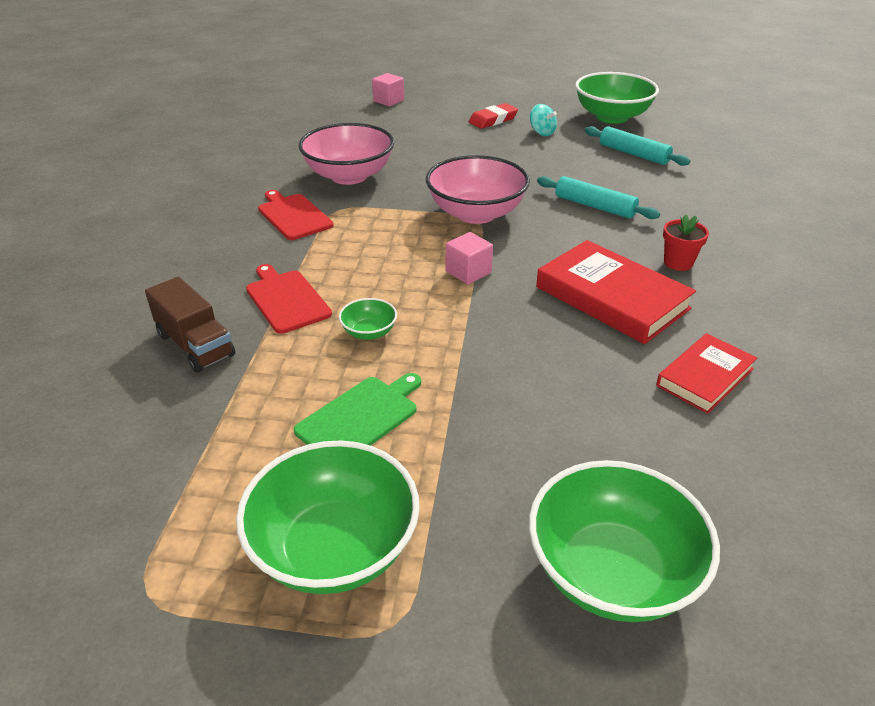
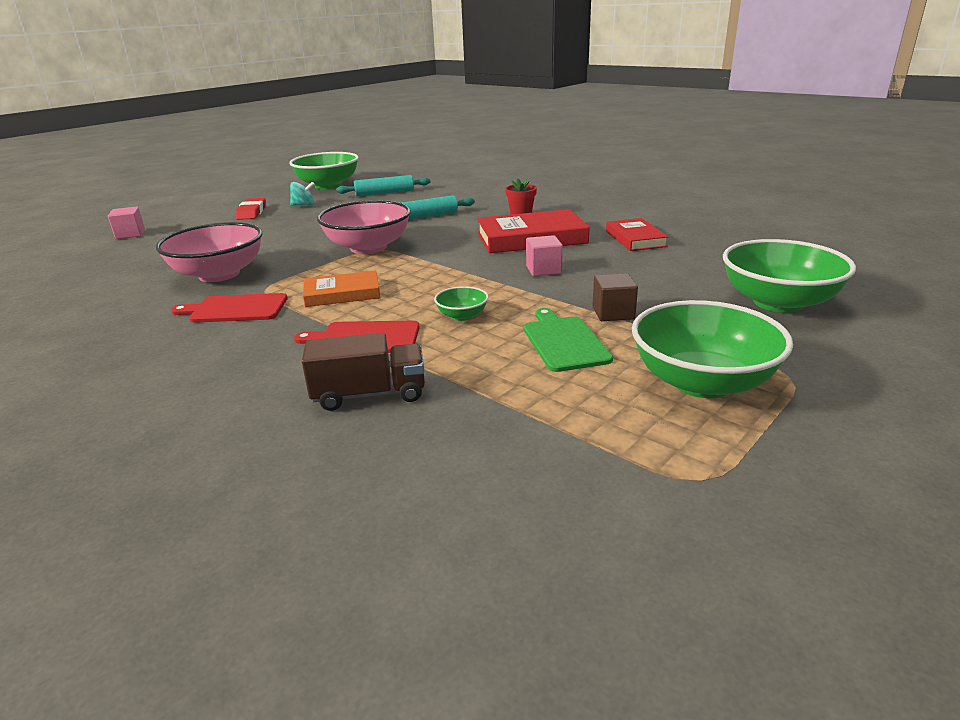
camera: 55 degrees left, 10 degrees down
(362, 249) = (342, 294): none -> orange book
(455, 430) = (613, 313): none -> brown cube
(468, 272) = (438, 267): pink cube -> pink cube (543, 270)

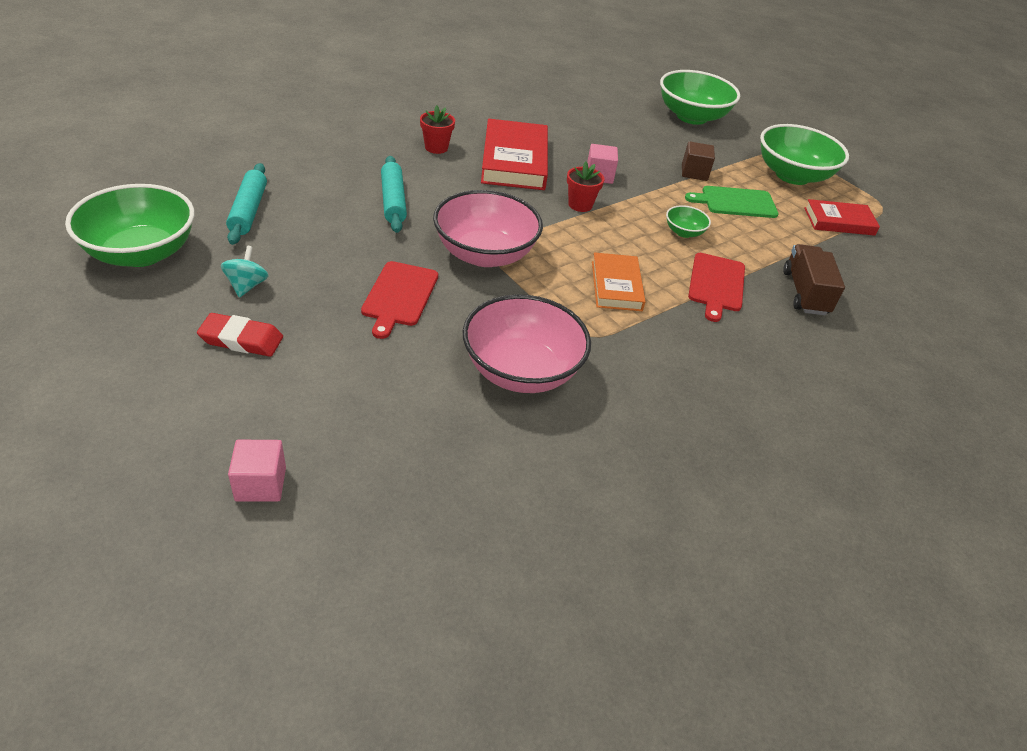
camera: 85 degrees left, 15 degrees up
(235, 309) = (634, 357): red cutting board -> red cutting board (399, 296)
(475, 268) = (580, 205): none -> red flower pot
(635, 239) = (545, 119): red book -> red book (839, 221)

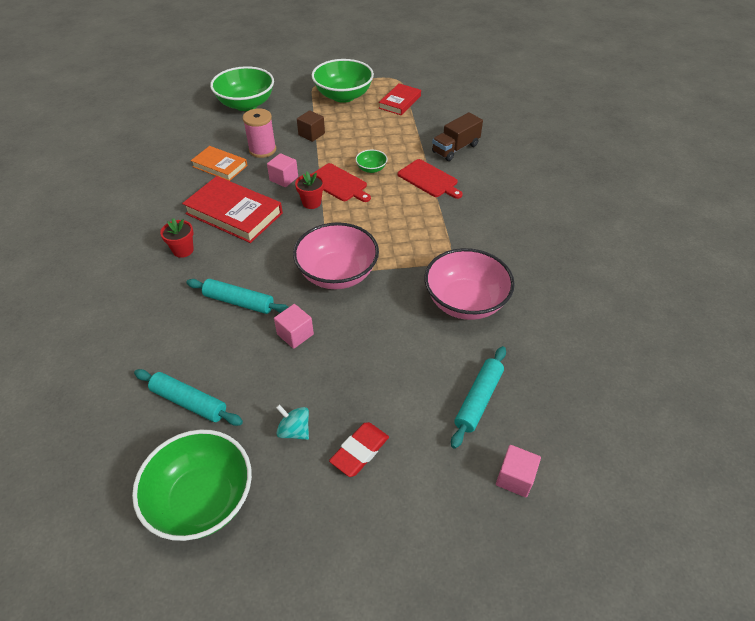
camera: 55 degrees left, 5 degrees up
(365, 421) = (478, 400): none -> turquoise rolling pin
(374, 250) = (295, 334): none -> pink cube
(399, 296) = (358, 338): red cutting board -> red cutting board (338, 183)
(616, 286) = (407, 223): orange book -> orange book (220, 166)
(630, 148) = (262, 150): none -> pink spool
(736, 202) = (355, 132): green cutting board -> none
(805, 293) = (455, 148): brown truck -> brown truck turned 75 degrees counterclockwise

